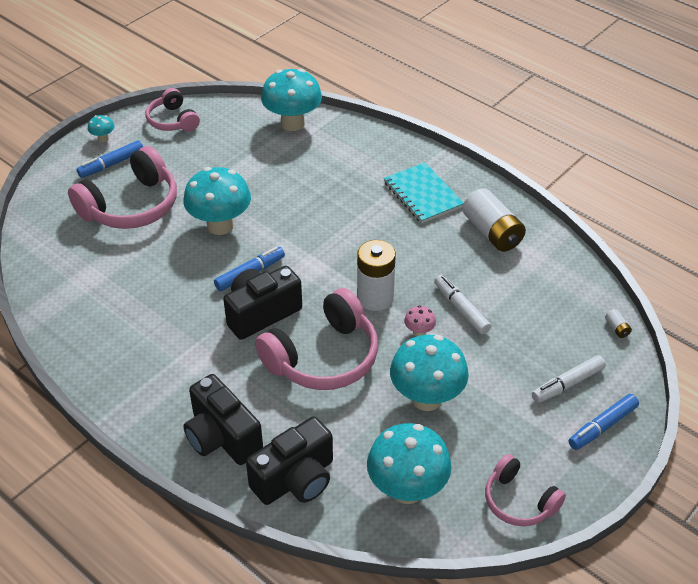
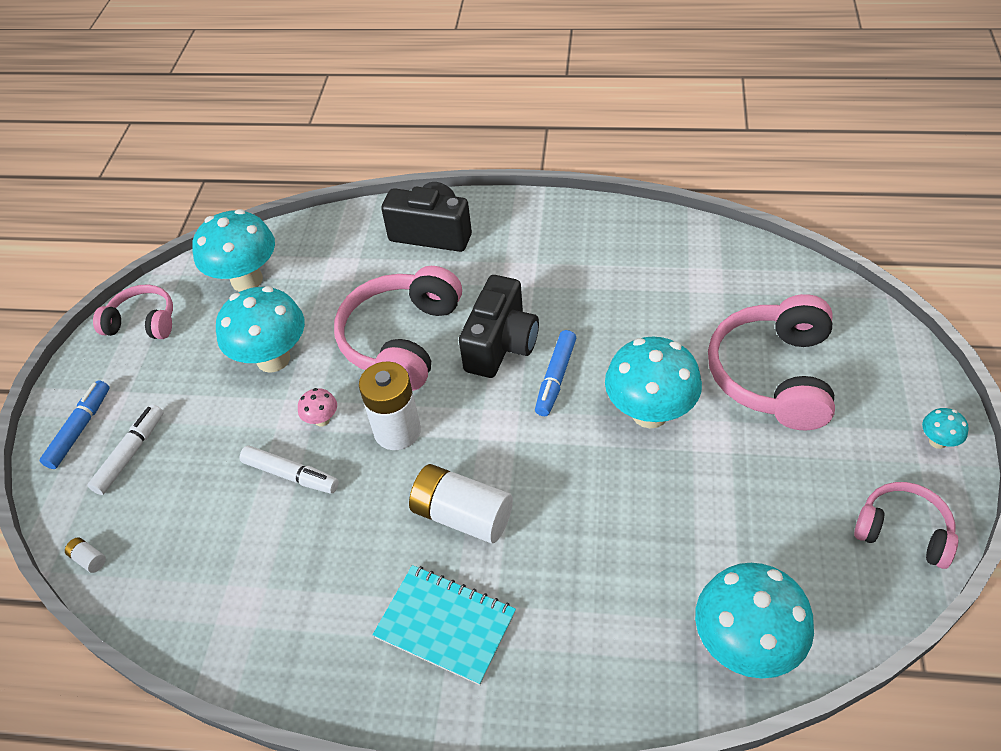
camera: 150 degrees right, 5 degrees up
(111, 164) = (872, 412): blue marker -> none
(295, 479) = (345, 239): black camera -> none
(492, 232) = (310, 617): white battery -> white battery (462, 515)

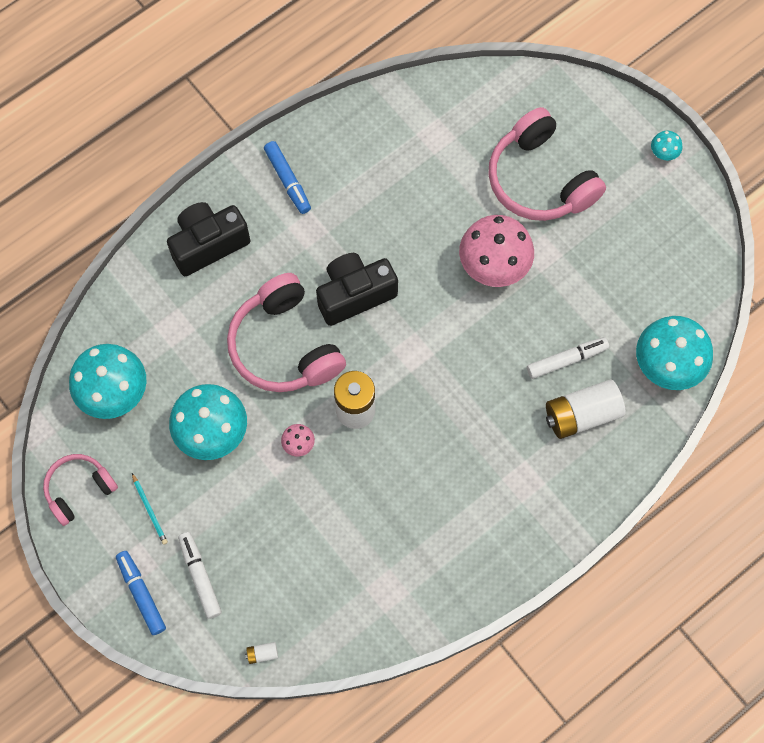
camera: 50 degrees left, 20 degrees up
(164, 375) = (150, 510): none -> turquoise pencil
(291, 475) = (322, 495): white marker -> white marker (567, 360)
(445, 625) = (510, 495): turquoise notebook -> none
(462, 515) = (453, 427): white battery -> white battery (582, 414)
(501, 345) = (355, 295): black camera -> black camera turned 90 degrees counterclockwise
(556, 378) = (414, 290): blue marker -> blue marker (288, 180)
(649, 413) = (493, 267): turquoise mushroom -> pink mushroom
(903, 531) = (689, 230): pink headphones -> none

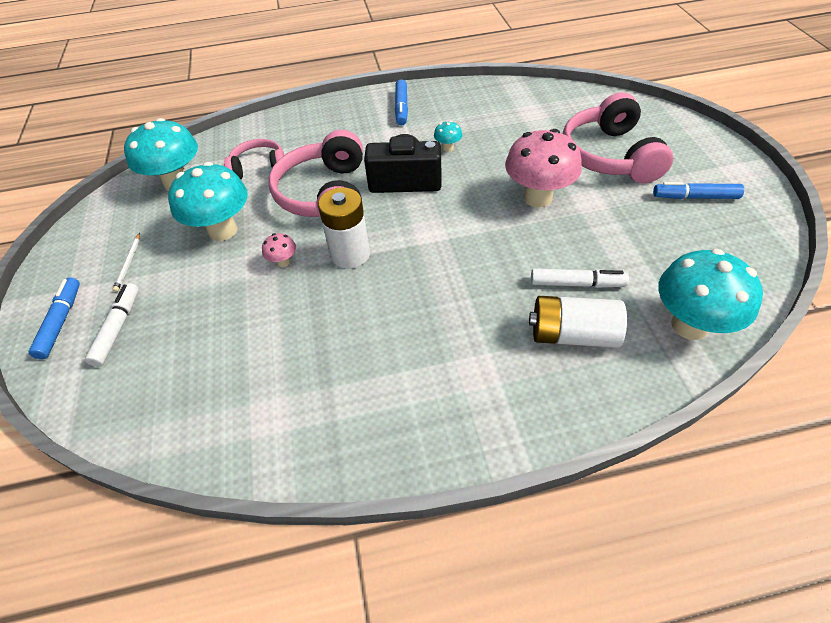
camera: 30 degrees right, 20 degrees down
(79, 489) = (94, 231): pink headphones -> pink headphones (259, 168)
(150, 510) = (128, 263): turquoise pencil -> white pencil
(208, 244) = (318, 124): black camera -> none
(262, 654) = (106, 421): white battery -> none
(634, 210) = (695, 197): none -> blue marker
(663, 154) = (738, 169): turquoise mushroom -> turquoise mushroom (448, 148)

